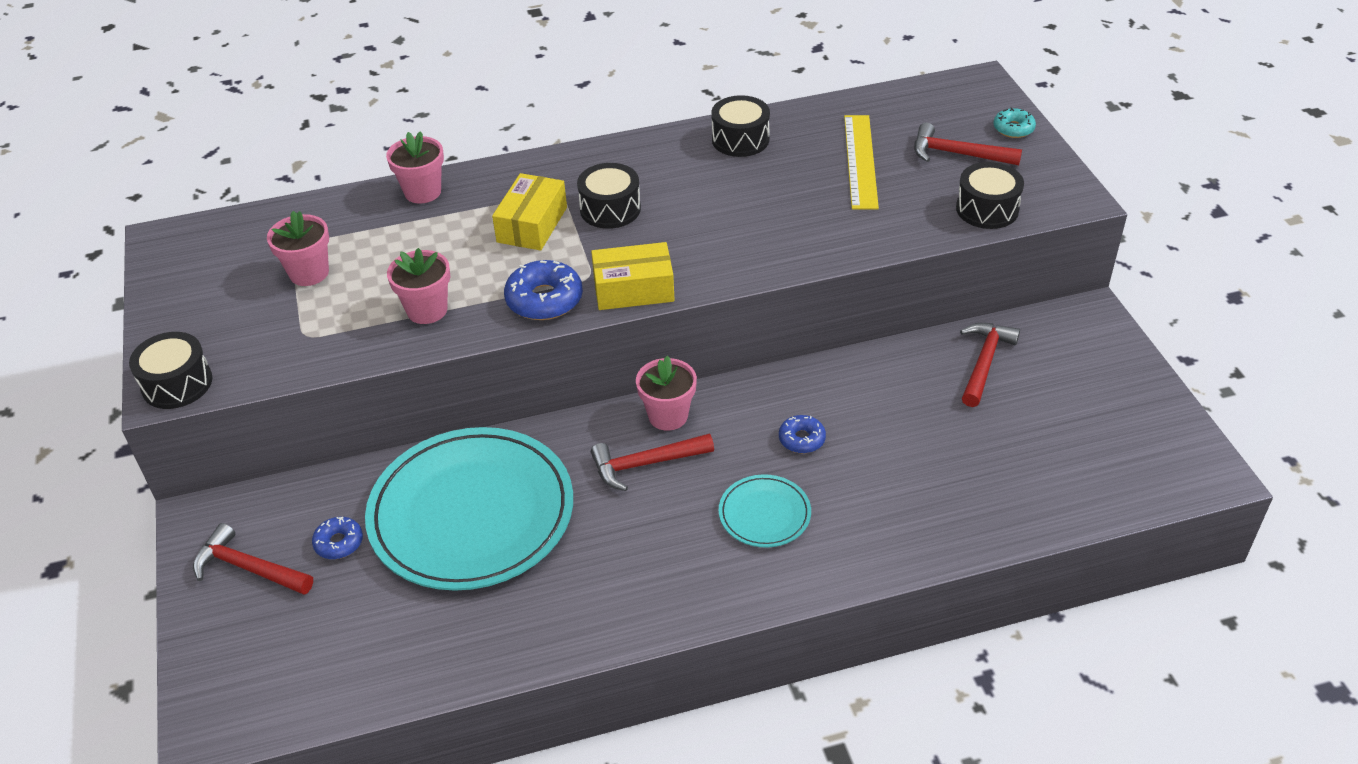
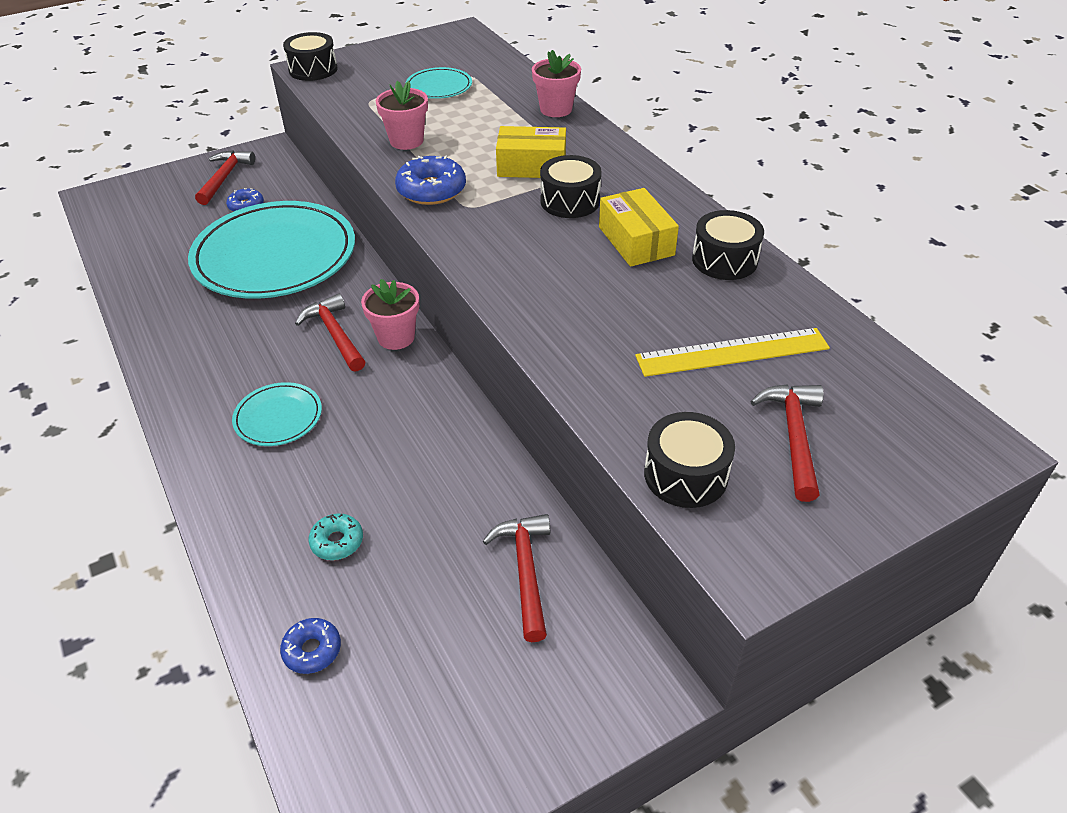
camera: 75 degrees right, 0 degrees up
(309, 273) = (439, 87): pink flower pot -> turquoise plate
(633, 289) = (457, 233): yellow box -> yellow box (636, 241)
(801, 439) = (377, 429): blue donut -> blue donut (312, 650)
(984, 362) = (525, 571): red hammer -> red hammer turned 105 degrees counterclockwise
(1013, 129) = (888, 490): turquoise donut -> turquoise donut (337, 542)

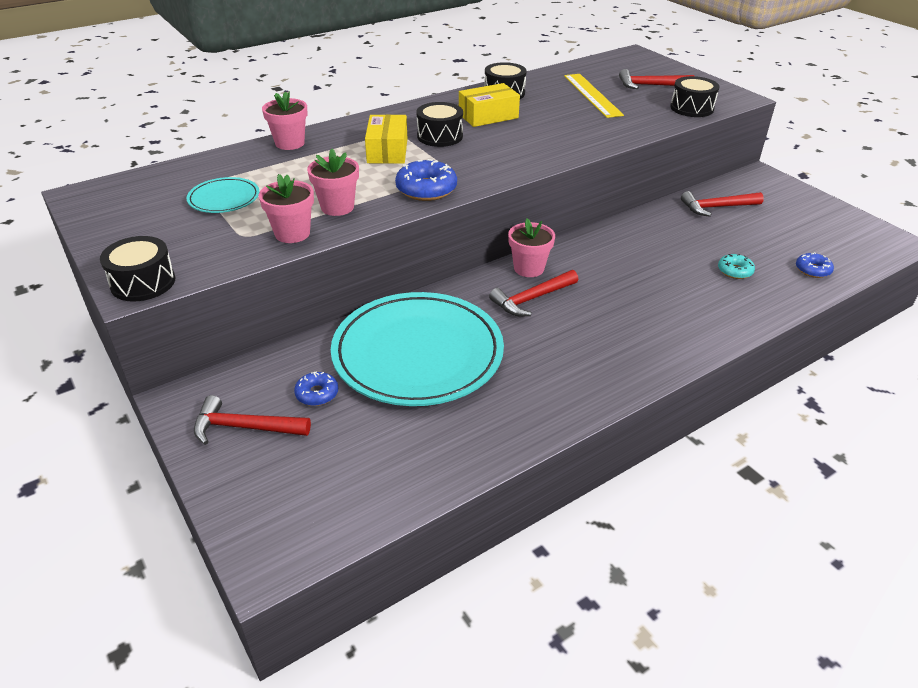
camera: 95 degrees left, 5 degrees down
(278, 417) = (637, 313): turquoise plate -> none
(364, 122) = (292, 233): none -> pink flower pot

